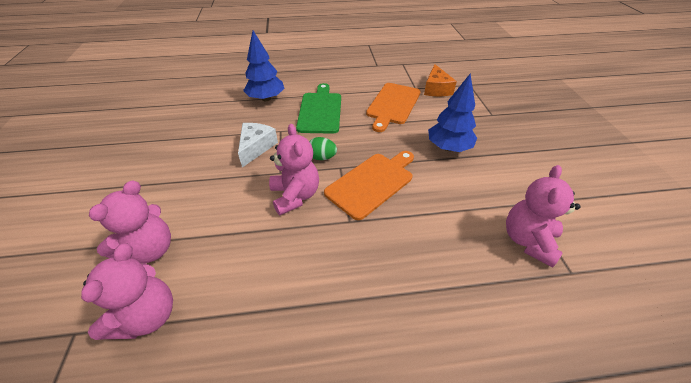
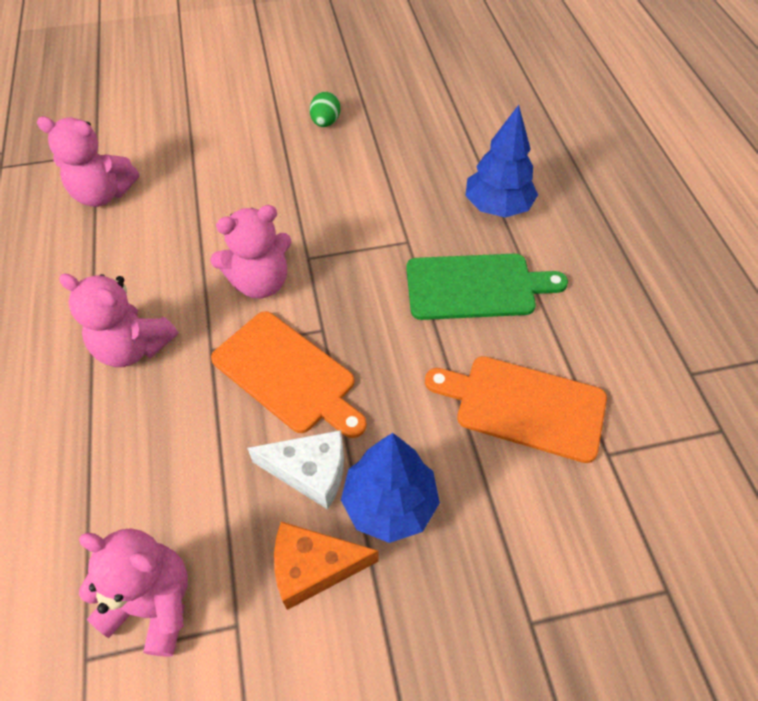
camera: 85 degrees right, 10 degrees up
(150, 250) = (182, 171): pink teddy bear -> pink teddy bear (133, 347)
(256, 147) = (362, 221): white cheese -> white cheese (310, 472)
(322, 157) = (344, 303): green egg -> green egg (325, 122)
(436, 89) = (618, 501): orange cheese -> orange cheese (313, 567)

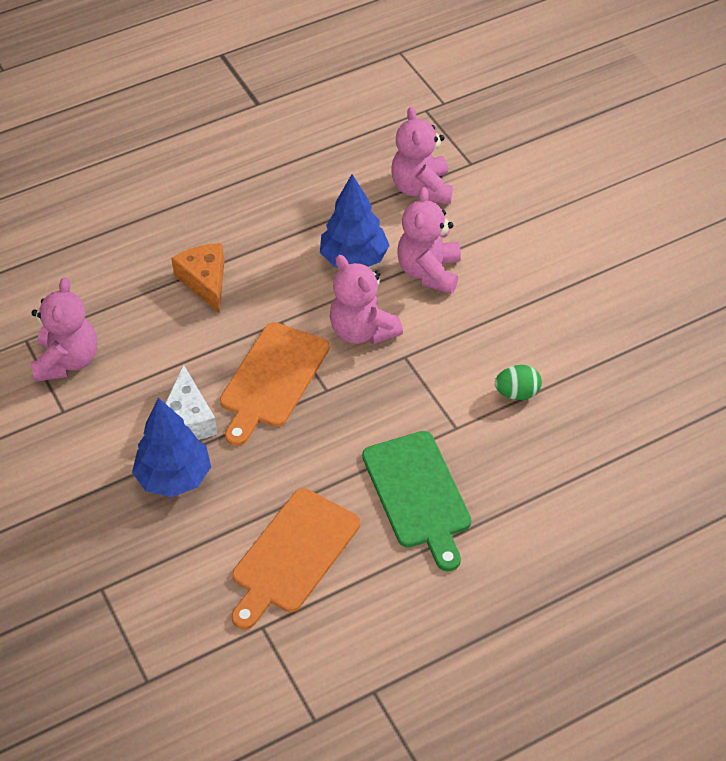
camera: 75 degrees right, 5 degrees down
(133, 347) = (266, 272): pink teddy bear -> pink teddy bear (429, 272)
(313, 567) = (112, 443): orange cheese -> orange cheese (205, 281)
(325, 122) = (598, 318): green egg -> green egg (517, 393)
(497, 207) = (536, 493): blue tree -> blue tree (354, 259)
(524, 406) = (292, 555): orange cutting board -> orange cutting board turned 150 degrees counterclockwise

